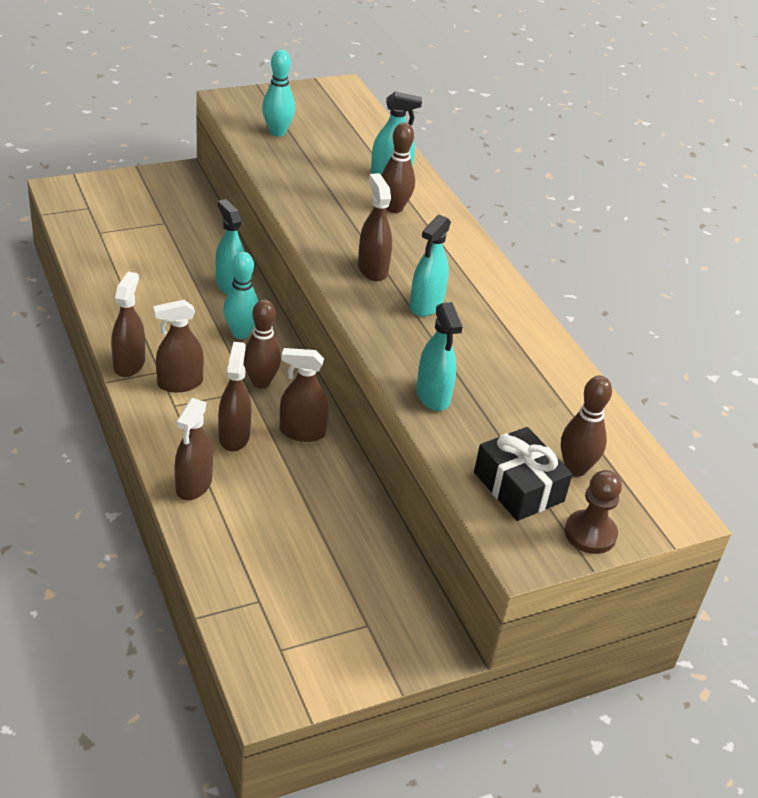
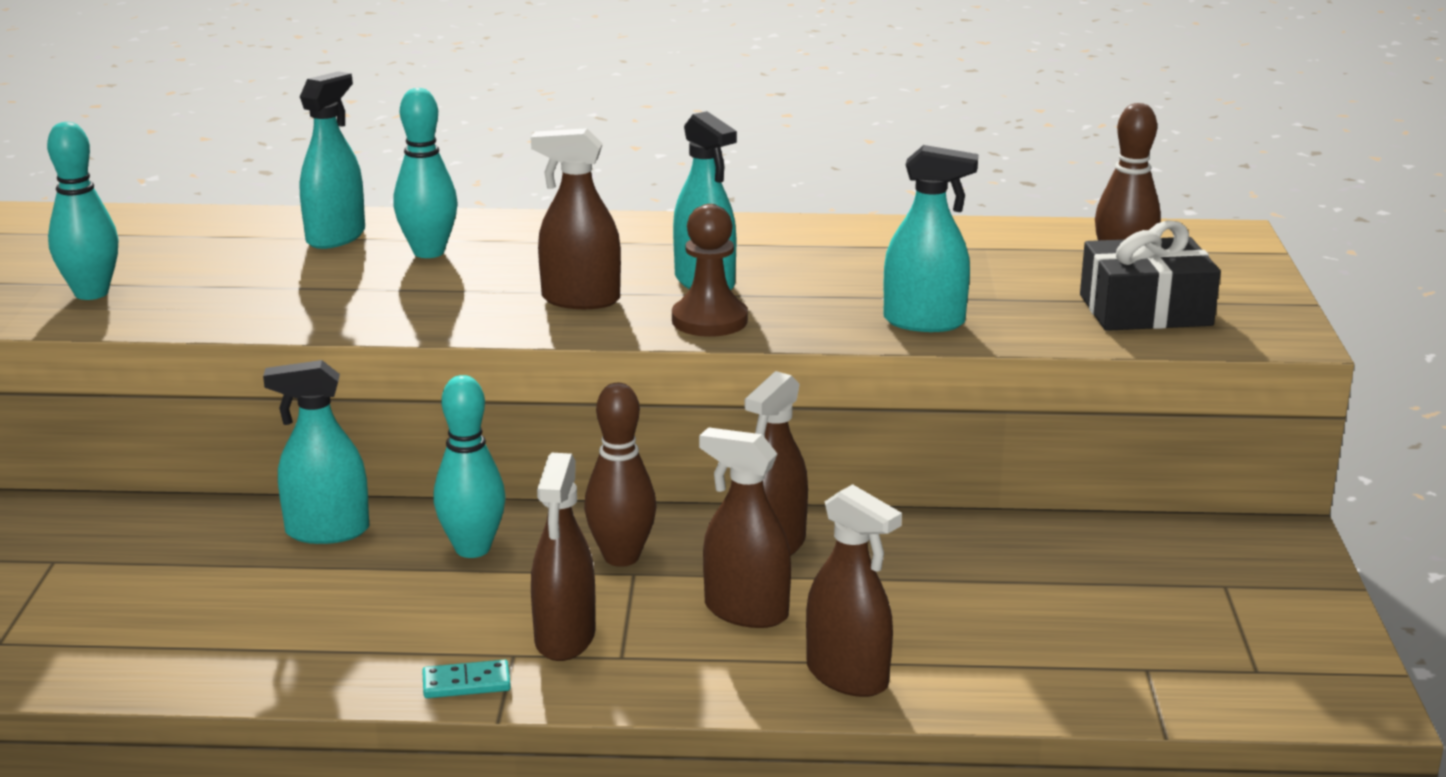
camera: 60 degrees left, 15 degrees down
(129, 364) = (466, 683): brown spray bottle -> turquoise domino
(394, 208) = (429, 252): brown bowling pin -> turquoise bowling pin
(590, 534) = (1250, 290): brown pawn -> brown pawn (709, 320)

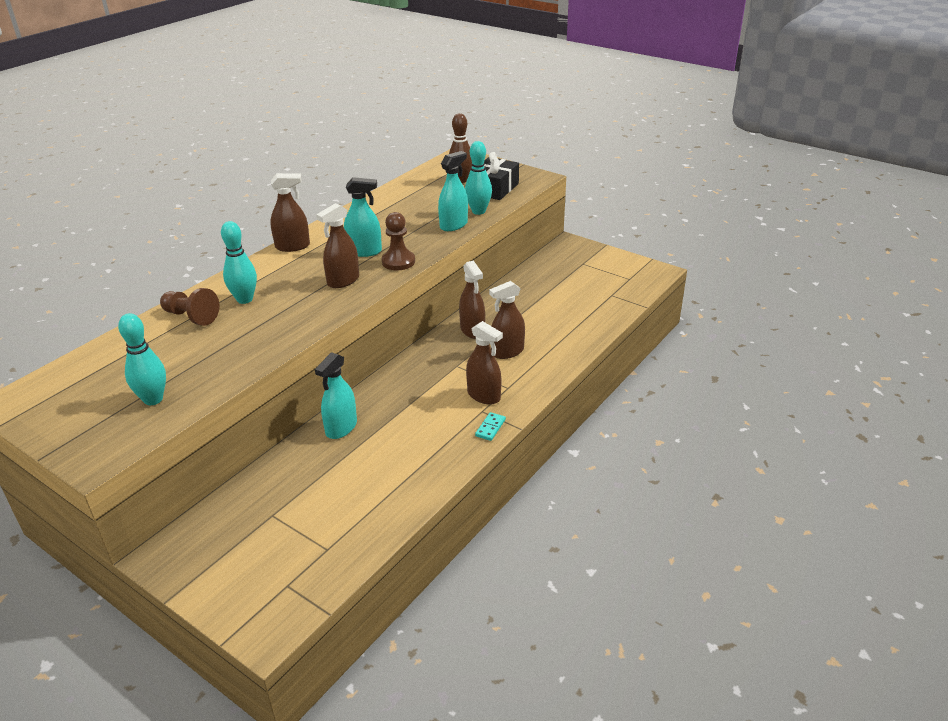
camera: 55 degrees left, 10 degrees up
(336, 237) = (191, 317): turquoise spray bottle -> brown pawn
(472, 549) = (398, 396): turquoise bowling pin -> turquoise bowling pin (478, 211)
(621, 557) = (443, 364): brown bowling pin -> none
(847, 676) = (565, 347): brown spray bottle -> brown spray bottle (292, 246)

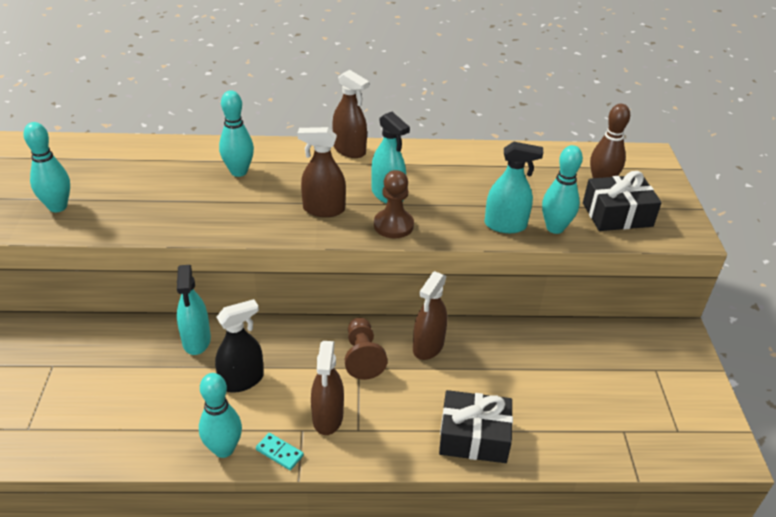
camera: 50 degrees right, 5 degrees up
(191, 317) = (188, 160): brown pawn -> brown pawn (362, 357)
(341, 428) = (196, 340): turquoise spray bottle -> turquoise spray bottle turned 90 degrees counterclockwise
(407, 420) = (242, 380): none -> black spray bottle
(460, 452) = (224, 449): none -> turquoise bowling pin
(490, 428) = (279, 453): turquoise domino -> turquoise domino turned 45 degrees clockwise
(507, 352) = (418, 395): brown spray bottle -> none
(561, 346) = (474, 437): none -> black gift

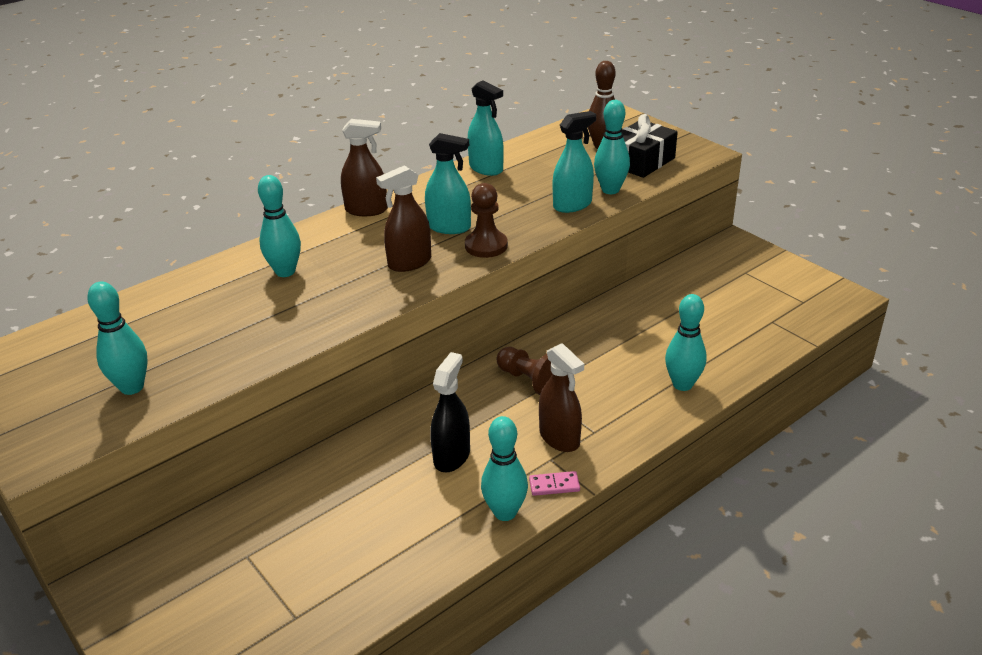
camera: 35 degrees left, 5 degrees down
(196, 340) = (367, 452): turquoise spray bottle -> turquoise spray bottle (486, 168)
(279, 453) = (554, 485): turquoise domino -> pink domino
(428, 346) = (572, 345): brown spray bottle -> none
(474, 437) = (682, 384): black gift -> turquoise bowling pin

